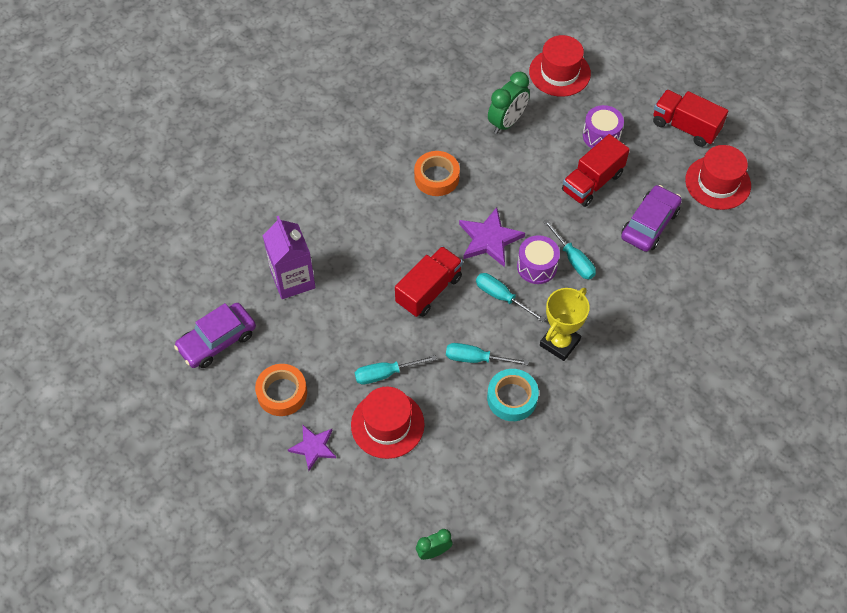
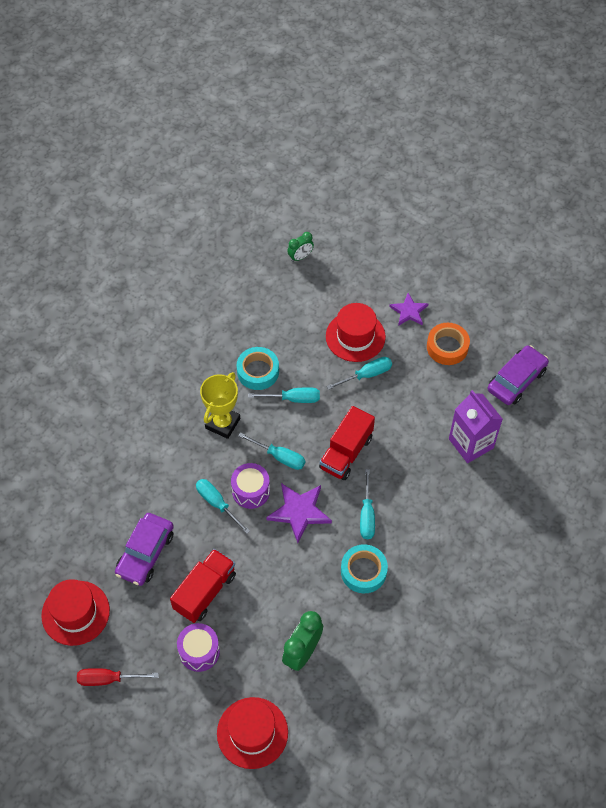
camera: 170 degrees right, 0 degrees up
(421, 226) = (367, 515): none -> turquoise screwdriver
(436, 177) = (363, 571): orange tape -> turquoise tape
(685, 127) = (108, 679): red truck -> red screwdriver

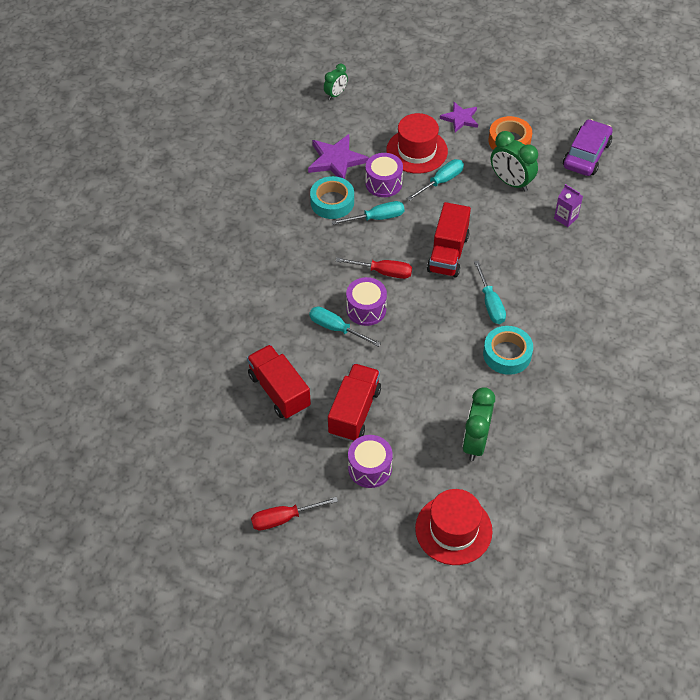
camera: 15 degrees left, 5 degrees down
(75, 613) = (226, 464): red hat -> none
(145, 553) = (279, 391): purple car -> red truck
(223, 423) = (314, 255): yellow trophy -> none
(279, 457) = (383, 272): turquoise screwdriver -> red screwdriver
(299, 512) = (422, 316): purple star -> purple star (336, 160)
(312, 363) = (383, 183): none -> purple drum
(432, 392) = (511, 182): none -> green clock
(471, 443) = (565, 218): purple carton -> purple carton, size x0.52

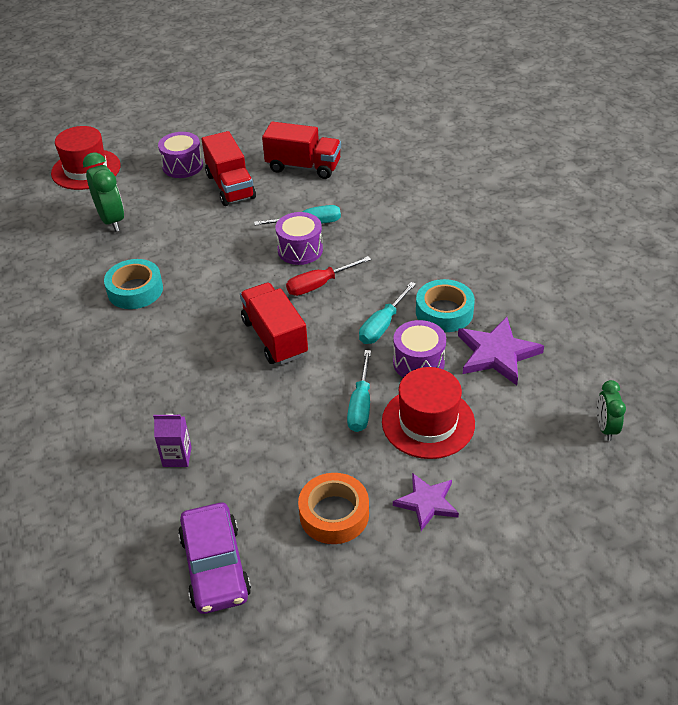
camera: 140 degrees right, 10 degrees down
(284, 518) = (216, 117): red screwdriver -> none
(490, 303) = (188, 320): turquoise screwdriver -> none
(511, 182) = (280, 458): green clock -> none

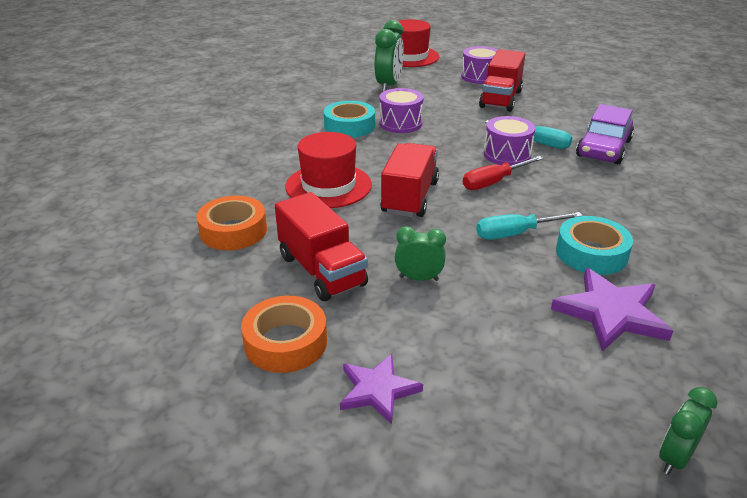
camera: 40 degrees right, 10 degrees down
(177, 457) = (233, 231): purple carton -> orange tape
(215, 566) = (151, 316): purple car -> purple car (603, 148)
(303, 167) = (578, 109): red truck -> red truck (321, 271)
(319, 285) = (493, 182): red screwdriver -> red screwdriver turned 45 degrees counterclockwise
(361, 405) = (419, 278): turquoise screwdriver -> green clock
(418, 362) = (515, 277): purple drum -> purple drum (400, 123)
(428, 422) = (465, 327): red hat -> red hat (328, 185)

